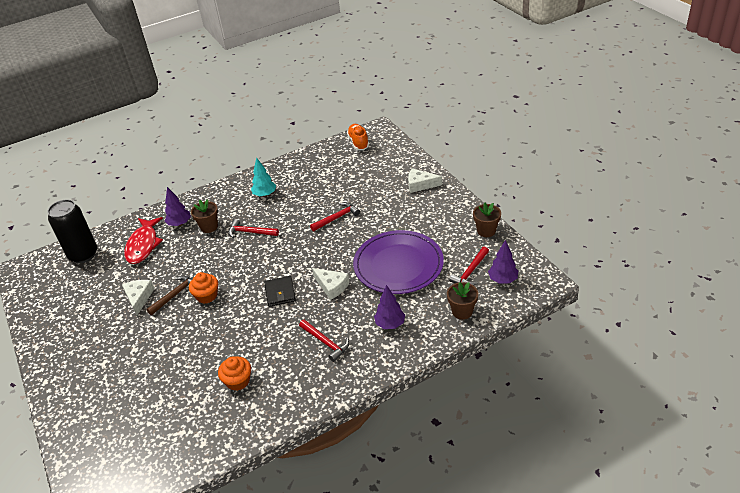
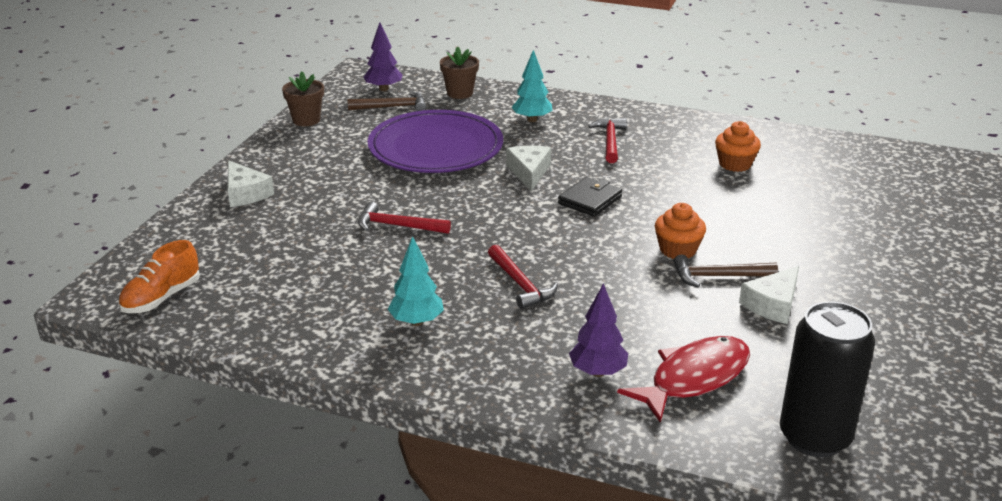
camera: 135 degrees left, 10 degrees down
(209, 227) = (562, 333): brown flower pot -> none
(390, 324) = (532, 120): purple tree -> turquoise tree
(470, 272) = (392, 107): red hammer -> brown hammer

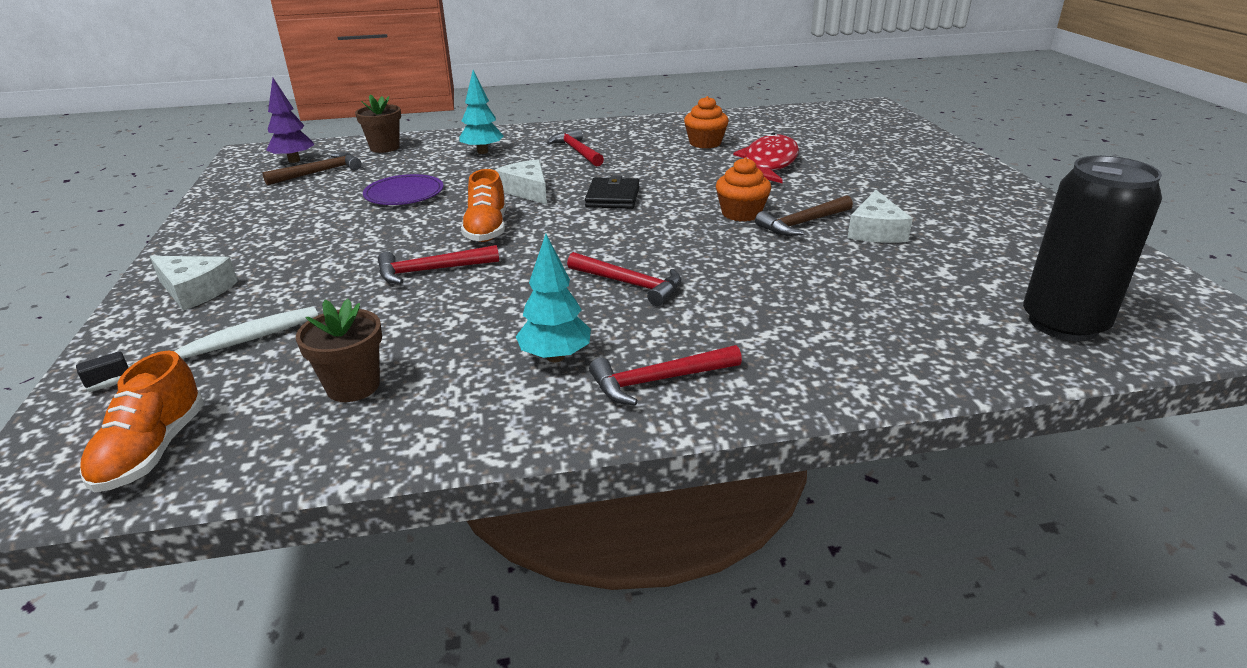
camera: 30 degrees left, 0 degrees up
(230, 243) = (216, 349): none -> white toothbrush
(306, 120) = (220, 204): brown flower pot -> brown flower pot (353, 386)
(435, 148) = (404, 194): purple plate -> purple plate, size x0.50
(463, 362) = (658, 380): none -> red hammer
(465, 201) = (487, 229): none -> orange shoe
(597, 372) = (807, 338): purple tree -> none
(694, 378) = (898, 311): red fish -> red fish (769, 163)

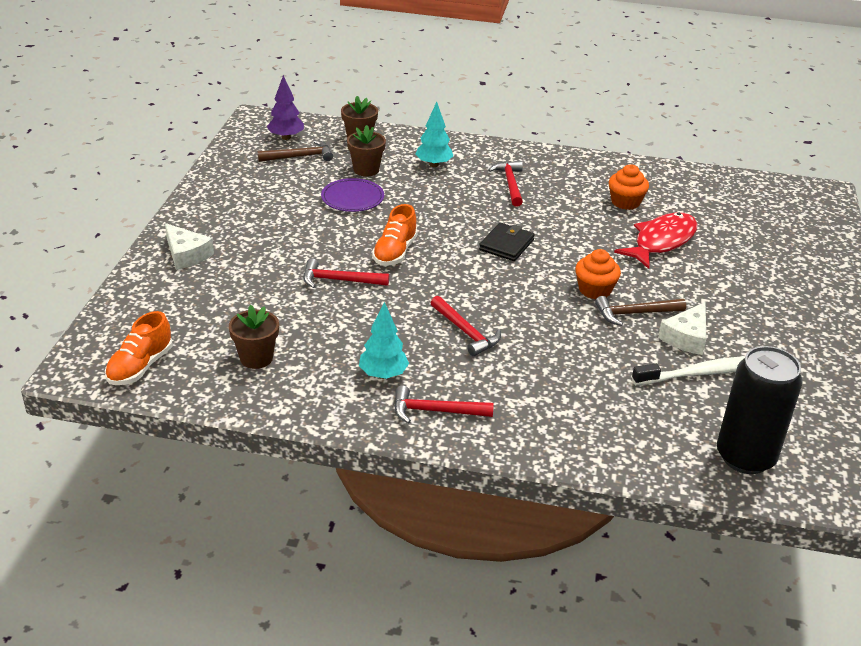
camera: 20 degrees right, 5 degrees up
(216, 349) = (188, 307): white toothbrush -> white toothbrush (703, 373)
(407, 169) = (366, 170): none -> brown flower pot
(527, 190) = (445, 219): white cheese -> none

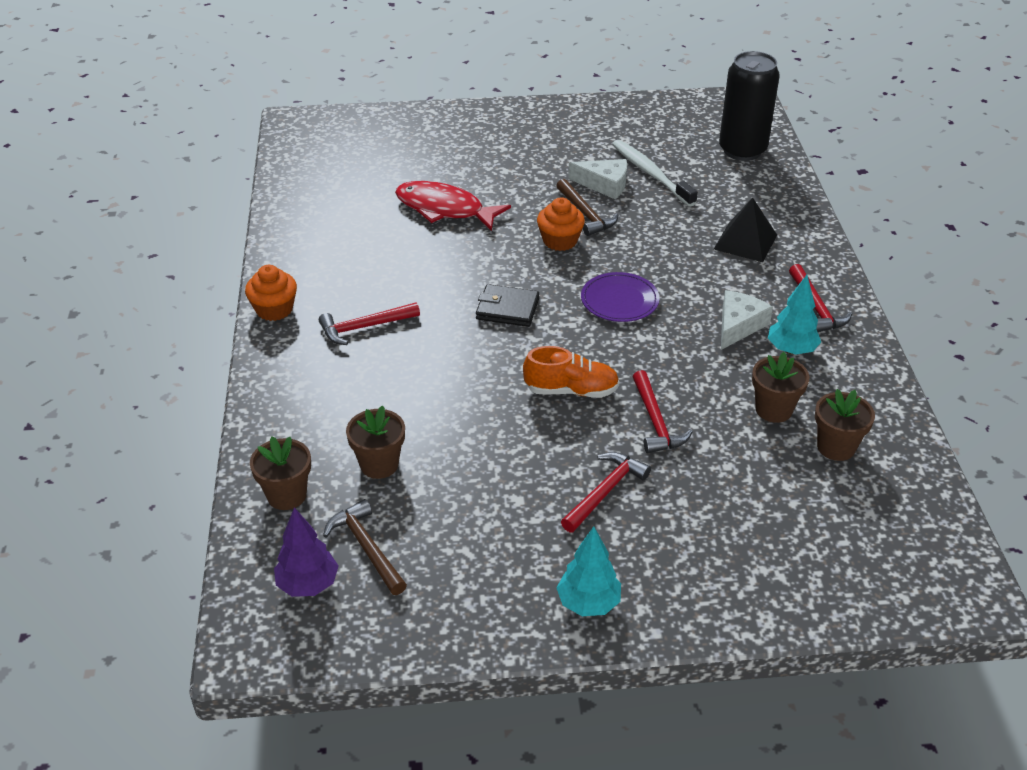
camera: 105 degrees left, 5 degrees up
(140, 367) = (922, 537): orange shoe -> none
(186, 254) = (688, 583): white cheese -> white cheese (738, 325)
(317, 340) = (773, 410): none -> brown flower pot
(352, 198) = (463, 458): purple plate -> purple plate (619, 300)
(433, 164) = (338, 402): turquoise tree -> turquoise tree (588, 603)
(465, 332) = (686, 310): red hammer -> red hammer (605, 492)
(558, 400) = (745, 242): none -> black pyramid
(625, 202) = (371, 238): orange cupcake -> orange cupcake (274, 309)

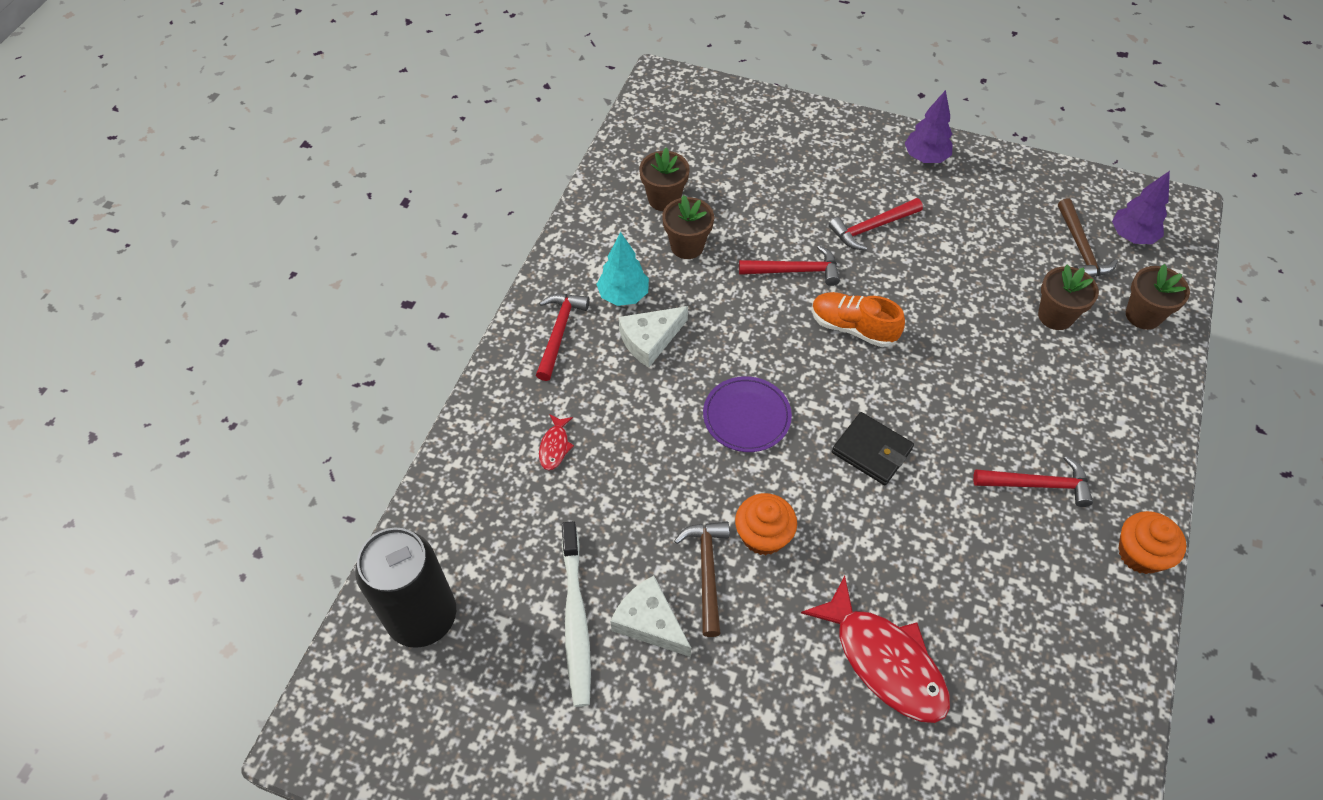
camera: 155 degrees left, 15 degrees up
(588, 603) = (925, 158): turquoise tree -> purple tree
(655, 422) = (795, 271): red hammer -> red hammer turned 75 degrees clockwise
(745, 242) = (555, 447): black pyramid -> red fish

